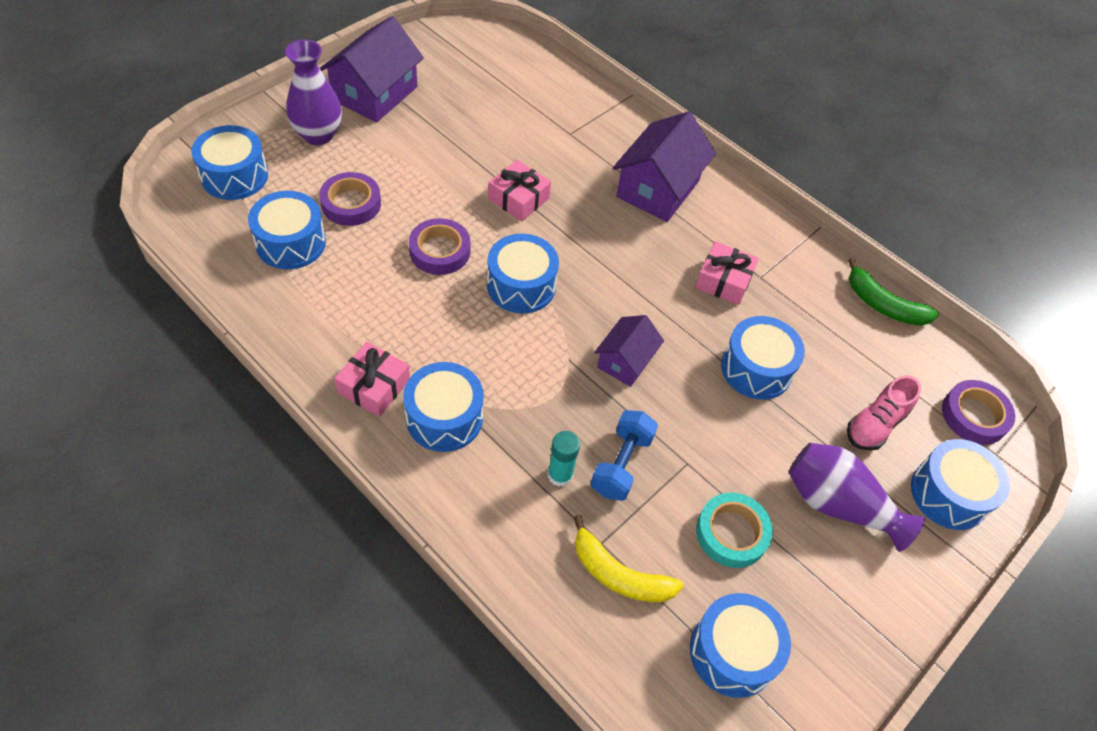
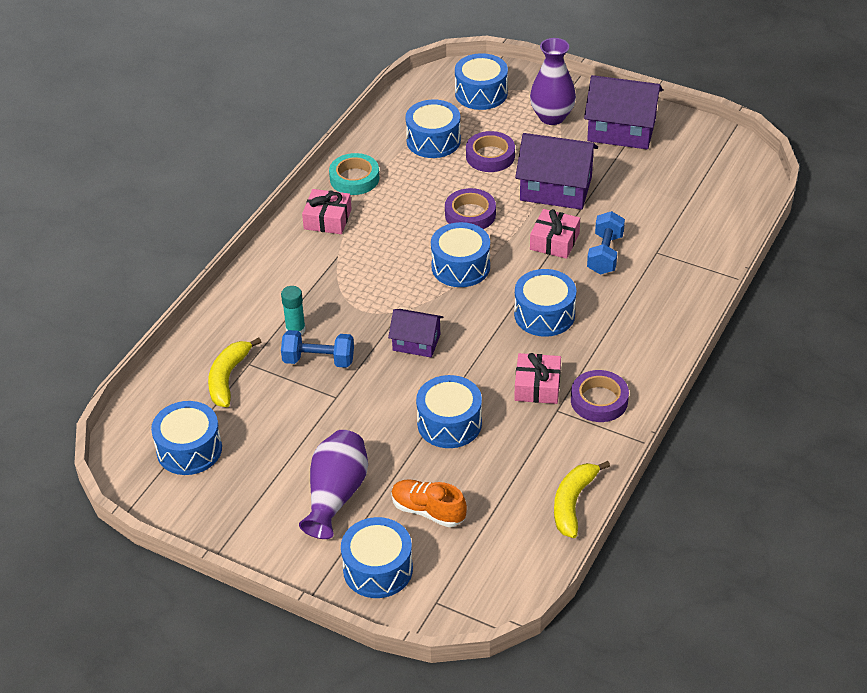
camera: 80 degrees right, 10 degrees down
(444, 418) = (317, 260): blue drum -> blue drum (544, 314)
(556, 169) = (605, 254): none -> blue dumbbell
(658, 188) = (624, 322): purple house -> purple house (556, 188)
(731, 533) = (284, 433): turquoise tape -> turquoise tape (354, 178)
(875, 425) = (428, 511): pink shoe -> orange shoe
(883, 305) = (573, 503): green banana -> yellow banana
(974, 416) = (472, 583): purple tape -> purple tape (599, 400)

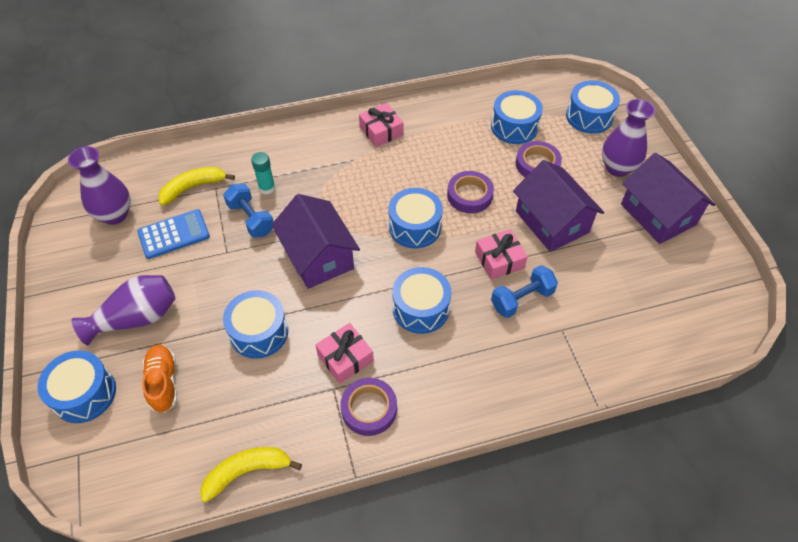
camera: 45 degrees right, 10 degrees up
(189, 449) = (115, 215): blue drum -> purple vase
(269, 421) = (174, 234): none -> blue calculator
(354, 178) = (432, 116): turquoise tape -> none
(416, 342) = (318, 256): purple house -> purple house, size x1.71

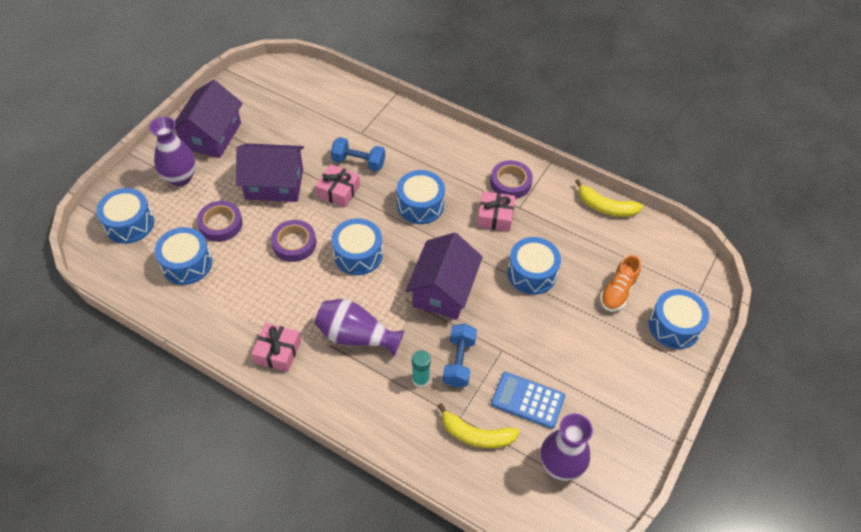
camera: 135 degrees left, 0 degrees up
(136, 318) = (605, 352): purple vase -> purple vase (356, 336)
(552, 222) = (274, 184): purple house -> purple house turned 75 degrees clockwise

